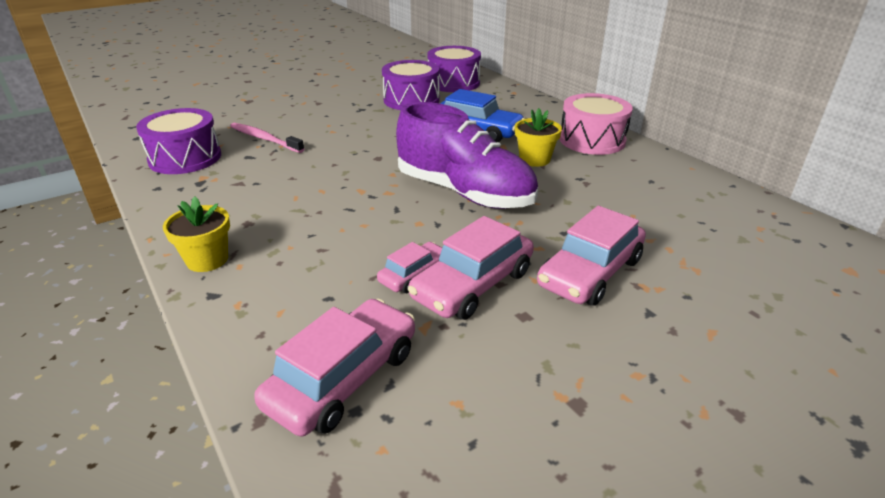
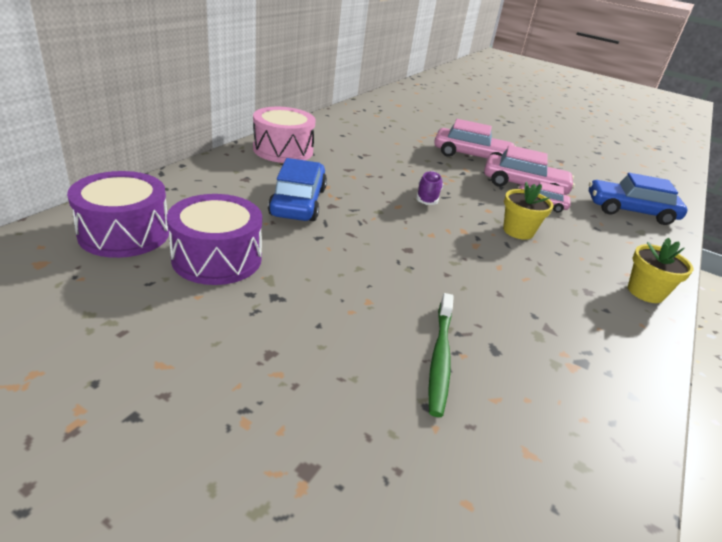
camera: 120 degrees left, 0 degrees up
(185, 158) = (560, 416): purple drum -> none
(264, 139) = (440, 358): pink toothbrush -> green toothbrush
(343, 378) = (630, 211): pink car -> blue car
(464, 193) = (427, 197): purple shoe -> purple shoe, size x0.44
(534, 159) = (342, 172): yellow flower pot -> yellow flower pot (518, 231)

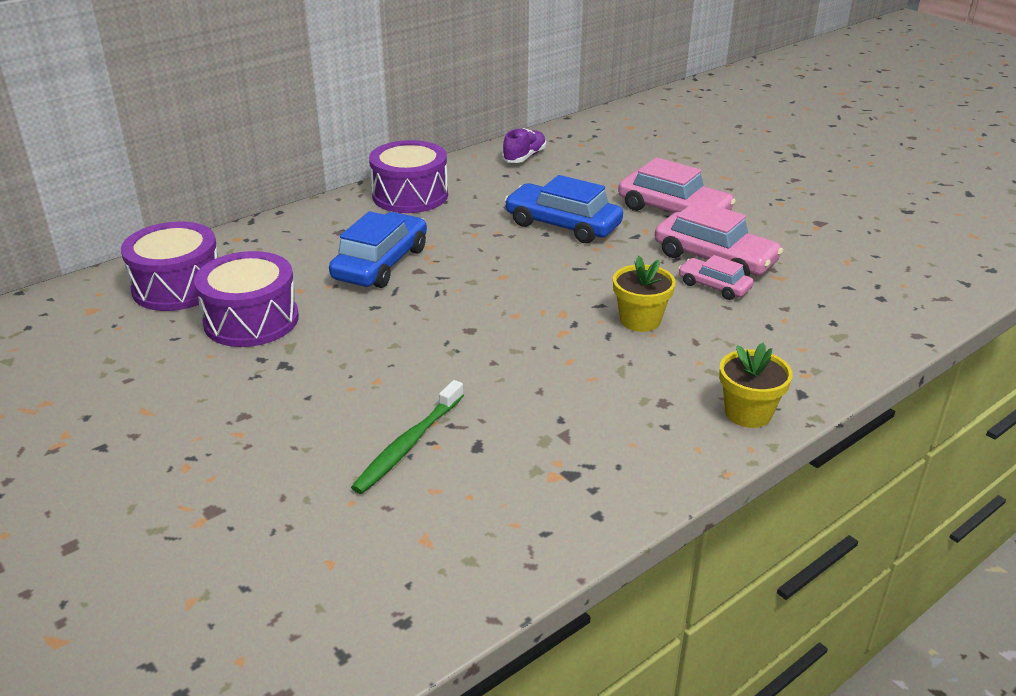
camera: 25 degrees right, 0 degrees up
(283, 150) = (410, 195): pink drum -> purple drum
(427, 197) = (552, 267): purple shoe -> purple shoe (524, 157)
(630, 211) = (856, 306): blue car -> blue car (563, 225)

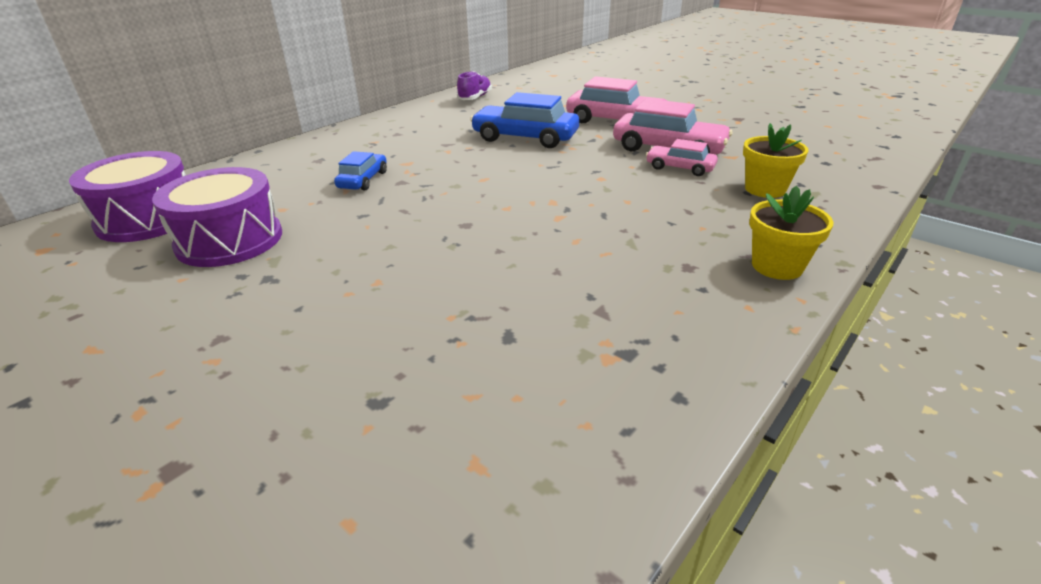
camera: 10 degrees left, 0 degrees up
(381, 264) = (363, 180): blue car -> blue car, size x0.57
(408, 445) = (426, 346): green toothbrush -> none
(410, 195) = (381, 129): purple drum -> none
(640, 320) = (628, 199): yellow flower pot -> yellow flower pot (765, 189)

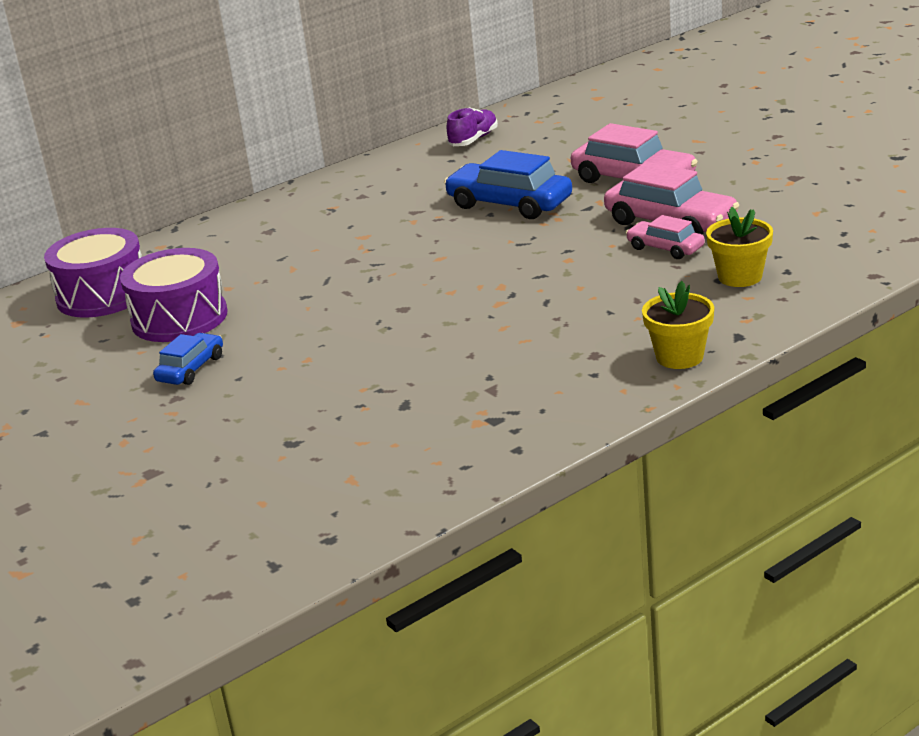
camera: 15 degrees right, 5 degrees down
(363, 180) = (312, 257): blue car -> blue car (191, 369)

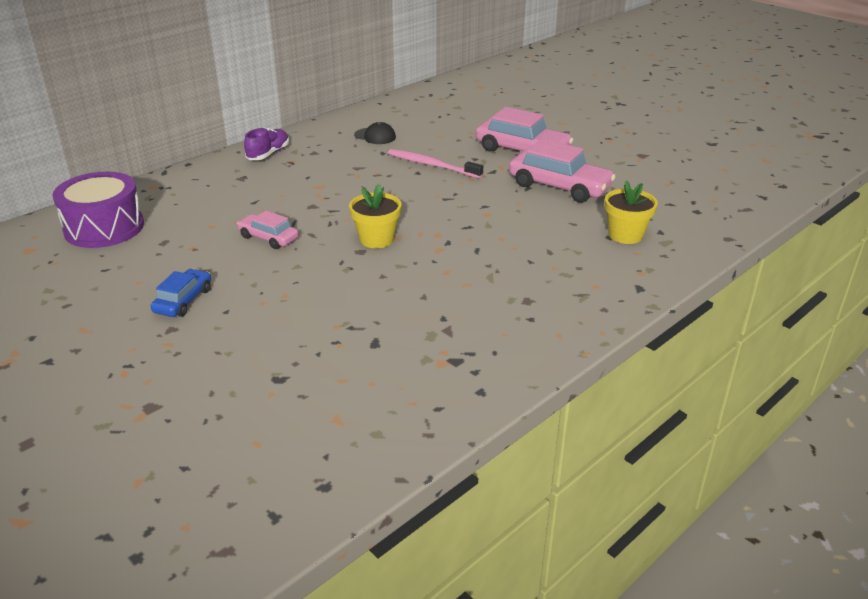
camera: 10 degrees left, 5 degrees up
(179, 318) = (171, 252): purple drum -> none
(443, 171) = (375, 136): none -> black cap
(473, 140) = (394, 113): purple shoe -> purple shoe (268, 154)
(509, 204) = (431, 165): blue car -> pink toothbrush
(665, 248) = (561, 208): pink car -> pink car (268, 238)
(679, 357) = (597, 305): yellow flower pot -> yellow flower pot (376, 239)

